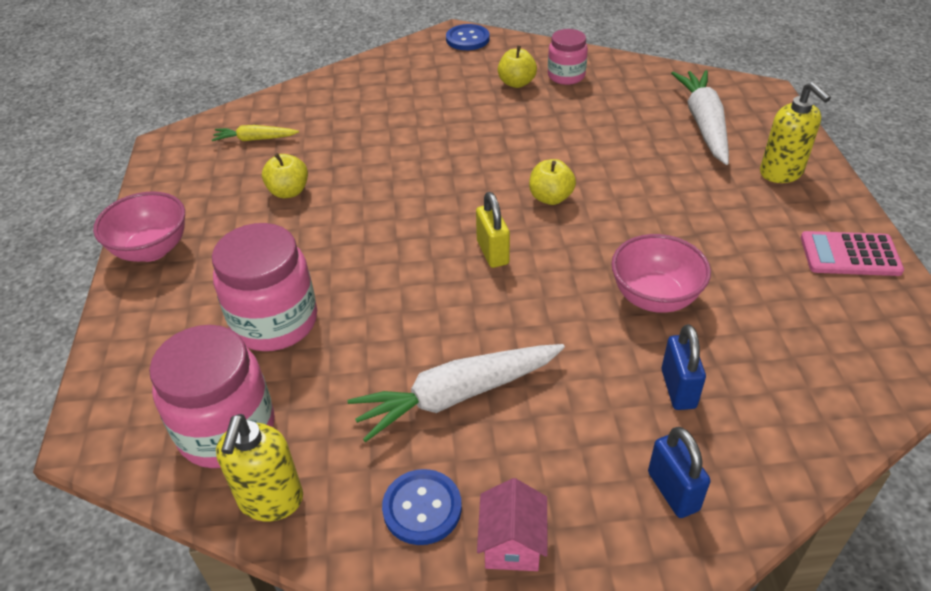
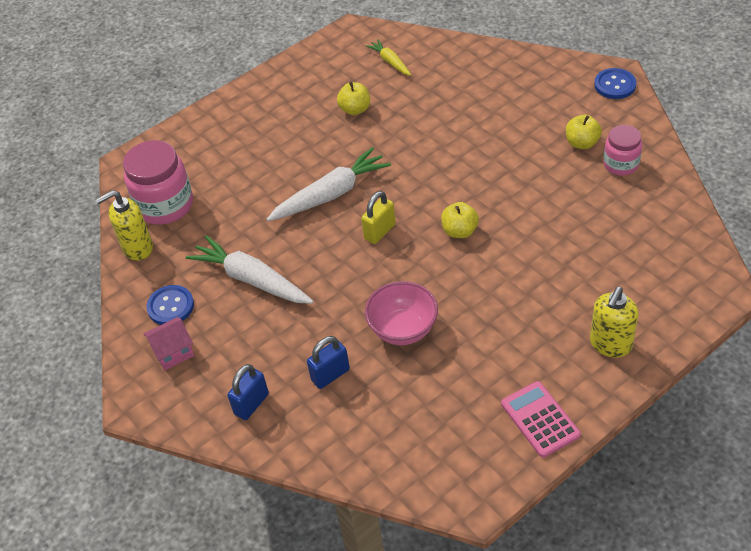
camera: 60 degrees right, 5 degrees up
(152, 249) = (260, 90): pink bowl -> none
(275, 322) = (247, 174): pink jar -> none
(703, 124) = (634, 272): white carrot -> white carrot (331, 194)

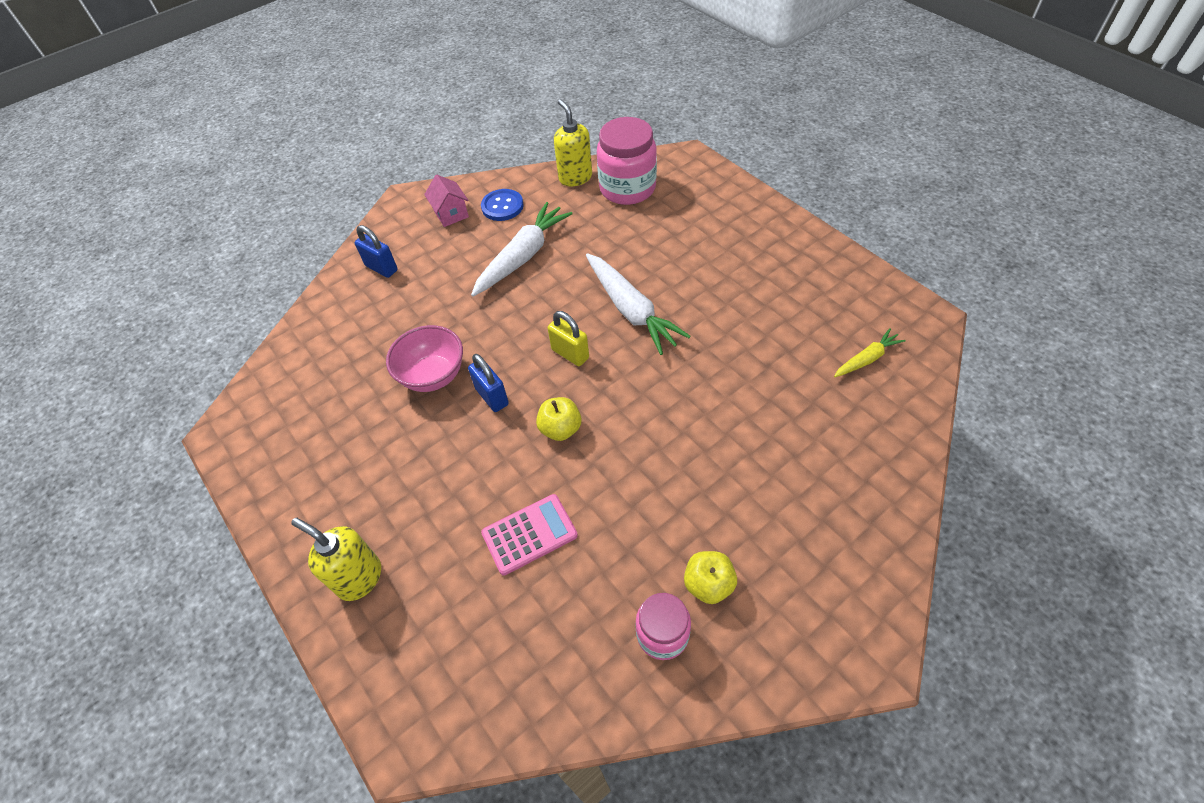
camera: 90 degrees right, 5 degrees up
(330, 375) = (395, 320): blue padlock -> blue padlock (492, 396)
(355, 109) = (771, 326): yellow apple -> none
(540, 419) = (287, 494): pink calculator -> pink calculator (529, 534)
(615, 85) = (844, 651): blue button -> none

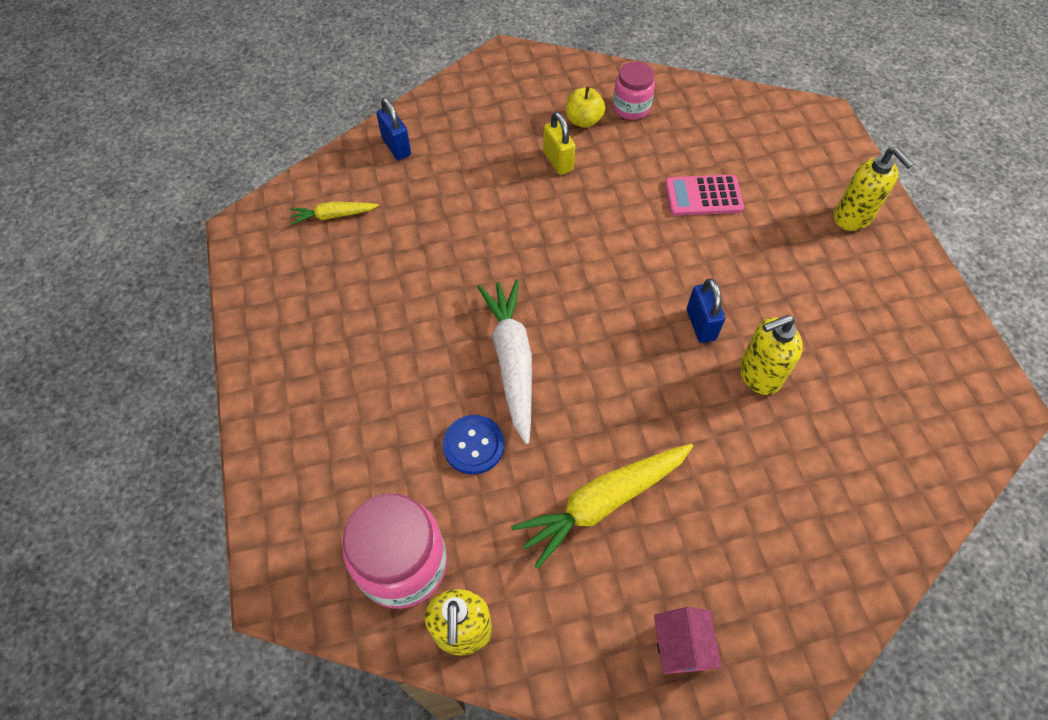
camera: 160 degrees left, 5 degrees up
(381, 268) = (804, 578): blue padlock -> blue padlock (396, 147)
(433, 375) = (759, 375): pink bowl -> yellow soap dispenser
(502, 206) = (597, 622): blue button -> blue button (473, 445)
(523, 256) = (603, 502): white carrot -> yellow carrot
(560, 429) = (644, 266): yellow apple -> none
(570, 354) = (602, 338): yellow padlock -> yellow padlock (558, 161)

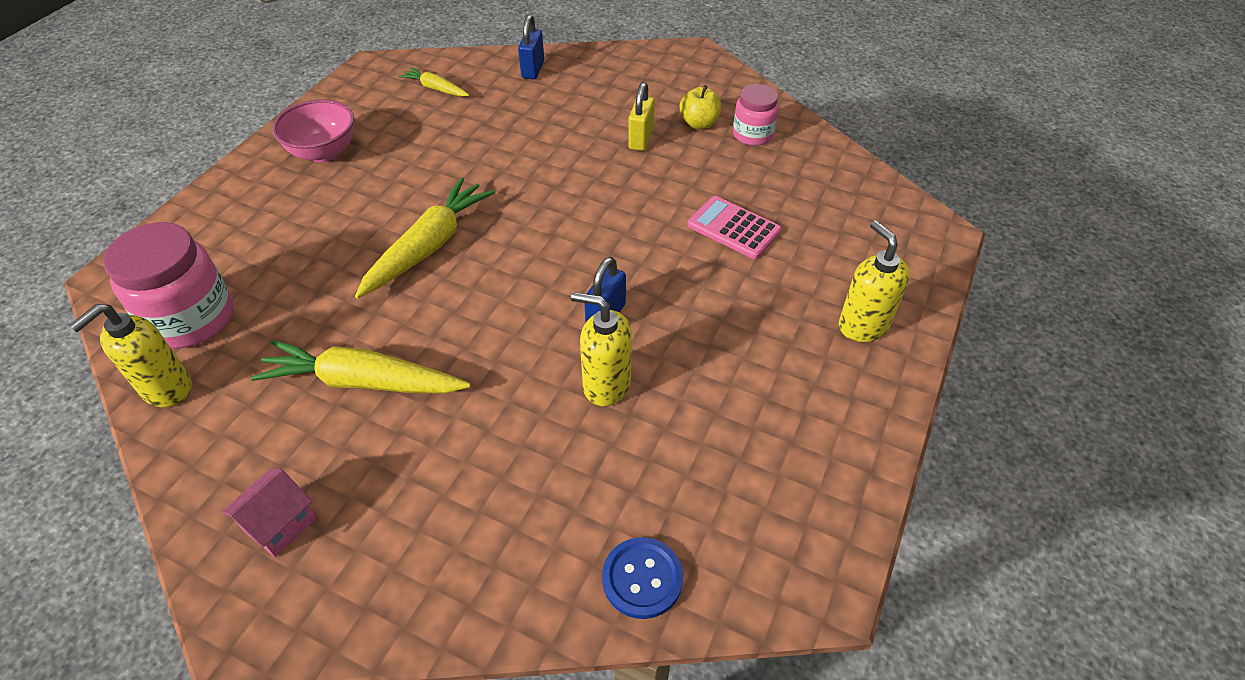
camera: 40 degrees right, 10 degrees down
(312, 340) = (324, 152): none -> pink bowl
(473, 445) = (331, 281): blue button -> blue button (642, 578)
(512, 361) = (429, 246): white carrot -> yellow carrot
(853, 217) = (862, 325): yellow soap dispenser -> yellow soap dispenser turned 150 degrees clockwise

